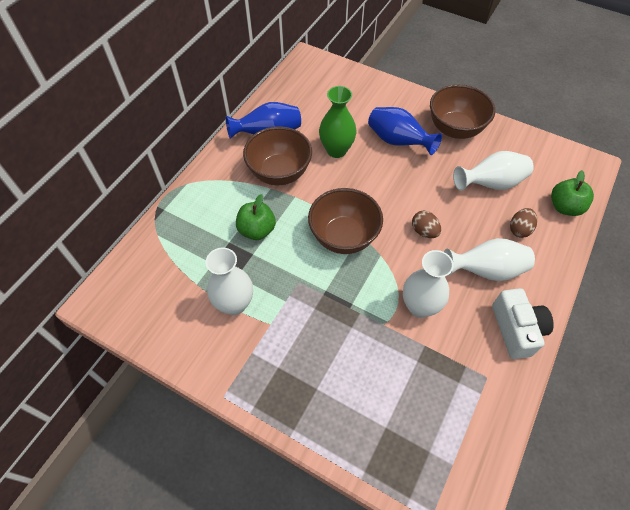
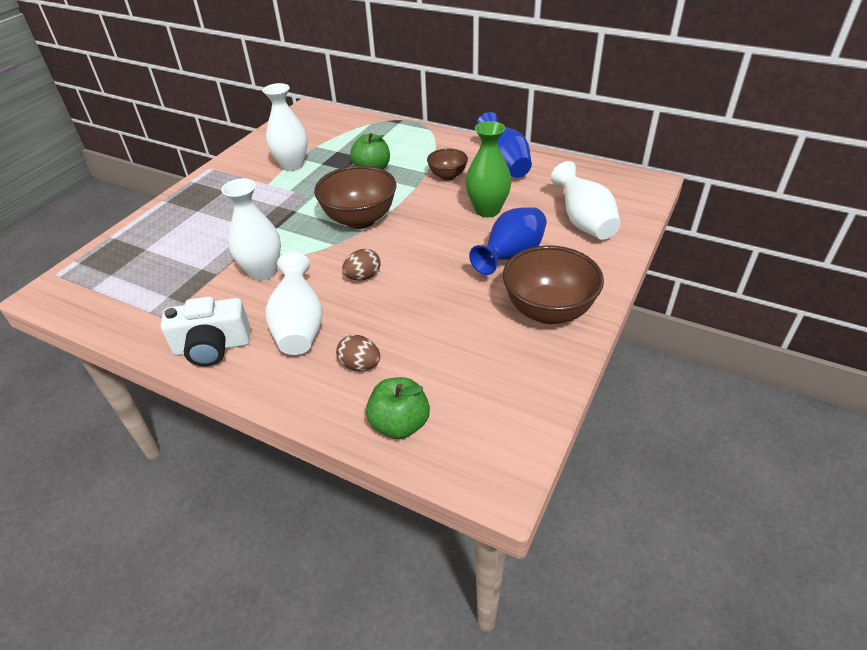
camera: 90 degrees right, 15 degrees down
(279, 173) = (447, 176): brown bowl -> brown bowl, size x0.55
(491, 184) = (443, 342): white vase -> white vase (583, 222)

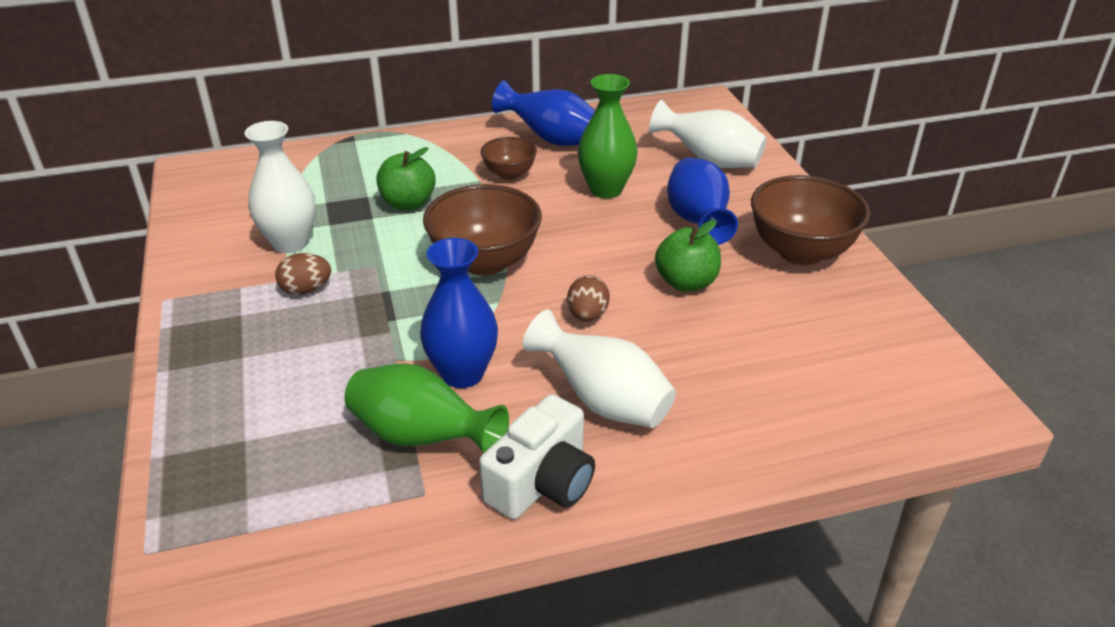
camera: 45 degrees left, 5 degrees down
(202, 291) = (421, 437): none -> green vase
(263, 271) = (462, 373): white vase -> blue vase
(360, 365) = (724, 396): brown egg -> brown egg (306, 290)
(399, 424) = (841, 420): green apple -> green apple (686, 282)

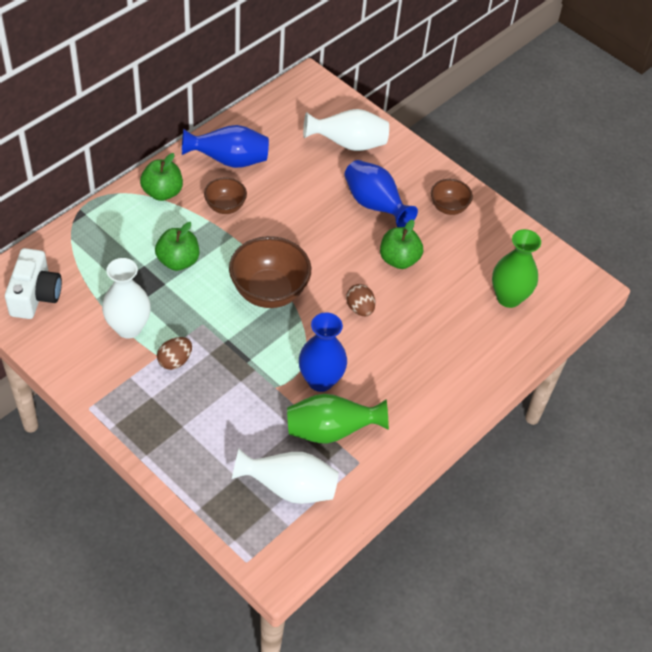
camera: 35 degrees left, 15 degrees up
(452, 145) = (162, 192): none -> green apple
(542, 482) = (412, 429): white camera -> white camera (35, 295)
(603, 401) = (408, 365): white vase -> white vase (289, 488)
(606, 189) = (299, 197): green vase -> green vase (508, 297)
(800, 251) = (448, 207): brown bowl -> brown bowl, size x0.55

